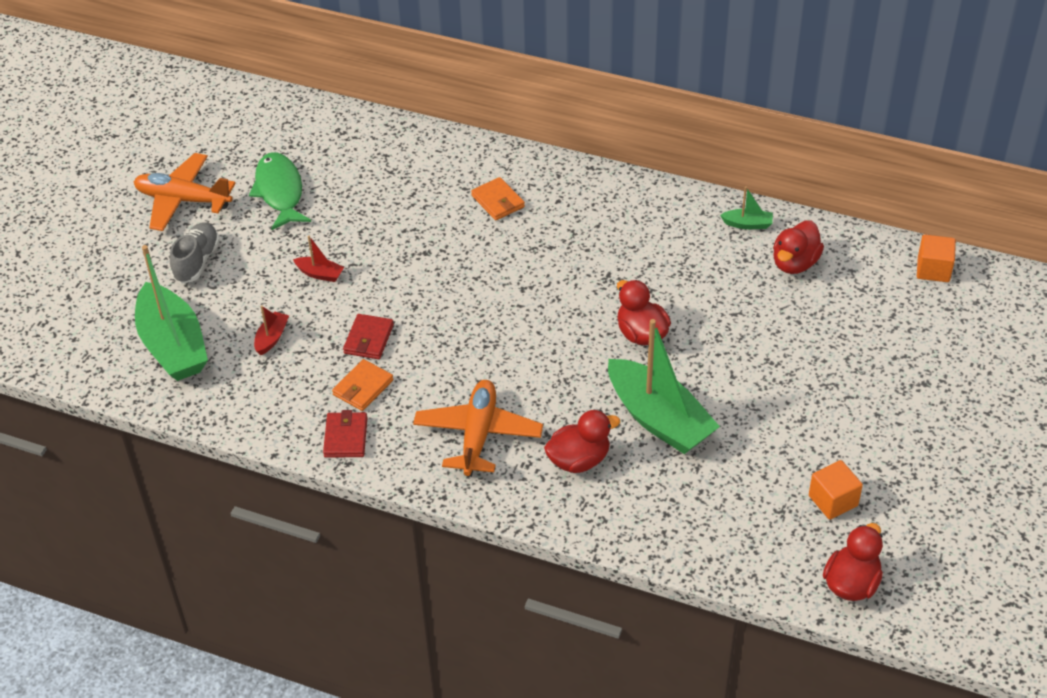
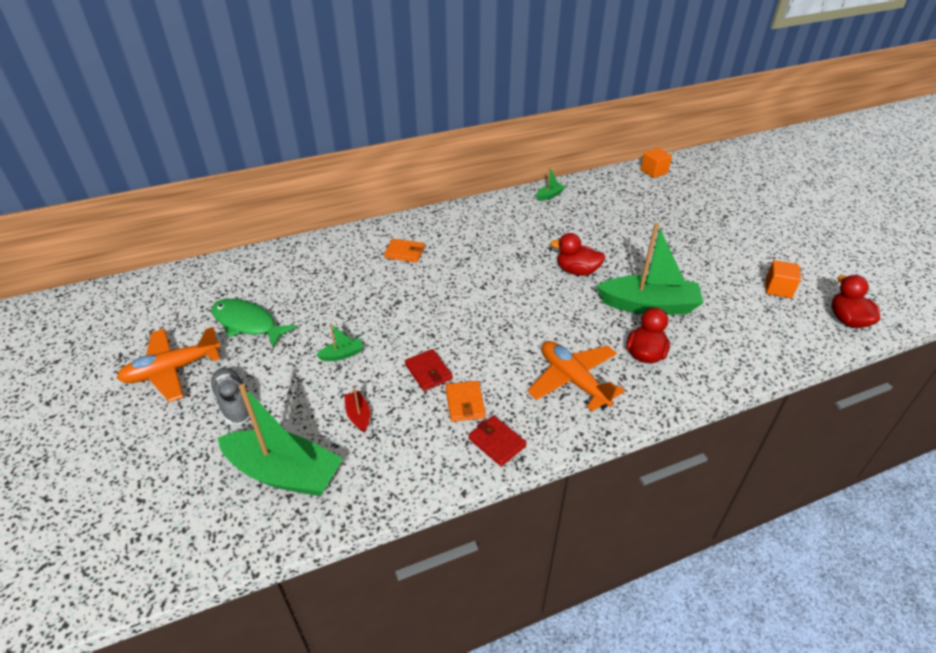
camera: 45 degrees left, 5 degrees down
(320, 274) = (342, 354): red boat -> green boat
(795, 263) = (596, 200): red duck -> none

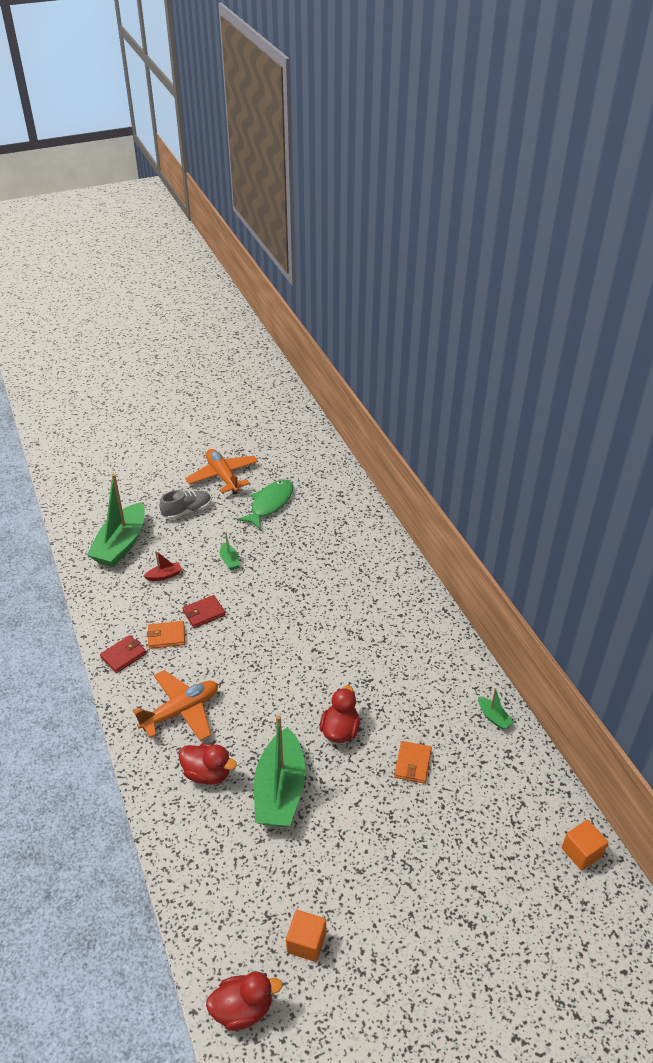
camera: 90 degrees right, 0 degrees up
(404, 252) = (367, 590): orange wallet -> orange wallet (413, 764)

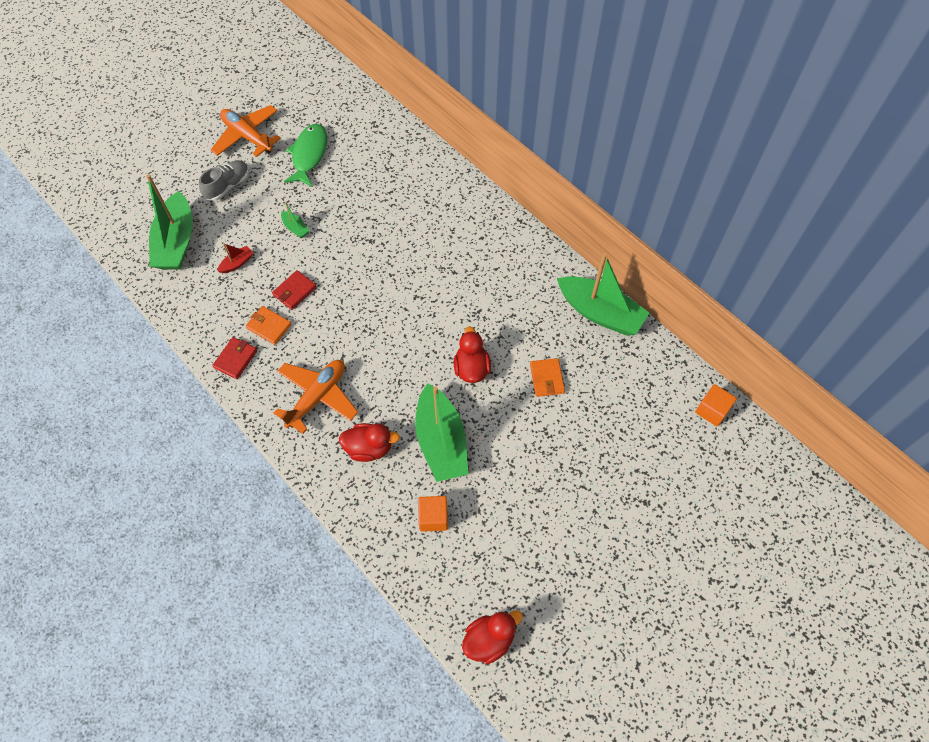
camera: 20 degrees left, 20 degrees up
(166, 636) = (269, 326): orange wallet -> orange wallet turned 60 degrees clockwise
(306, 942) = (519, 566): orange cube -> orange cube (433, 517)
(493, 717) = (600, 313): green boat -> green boat, size x2.38

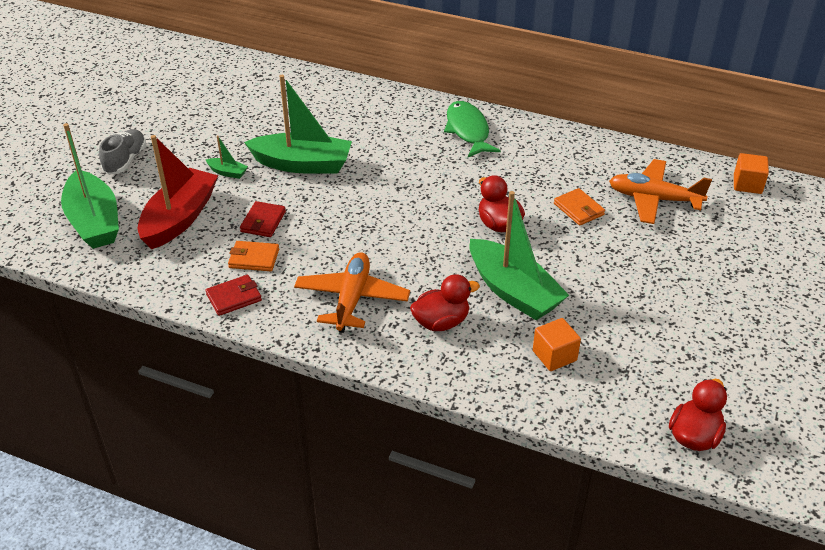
camera: 25 degrees left, 20 degrees down
(235, 359) = (234, 297): red wallet -> red wallet turned 60 degrees clockwise
(237, 263) = (180, 218): red boat -> red boat, size x2.38
(247, 136) = (122, 117): orange plane -> orange plane (654, 199)
(309, 155) = (202, 114): green fish -> green fish (468, 130)
(600, 313) = (588, 147): green boat -> green boat (302, 164)

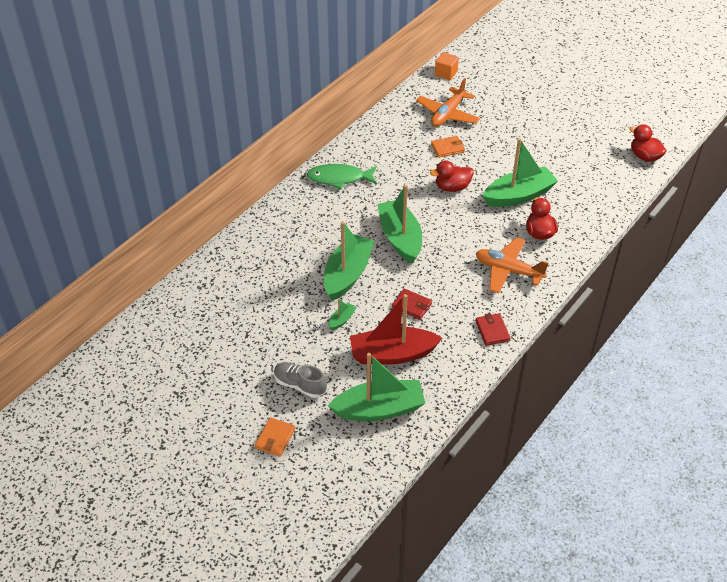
camera: 75 degrees left, 5 degrees up
(180, 218) = (392, 354): red boat -> red boat turned 45 degrees counterclockwise
(254, 258) = (453, 315): orange wallet -> orange wallet (275, 438)
(380, 194) = (400, 238): none -> green boat
(554, 355) = (577, 192): orange cube -> none

